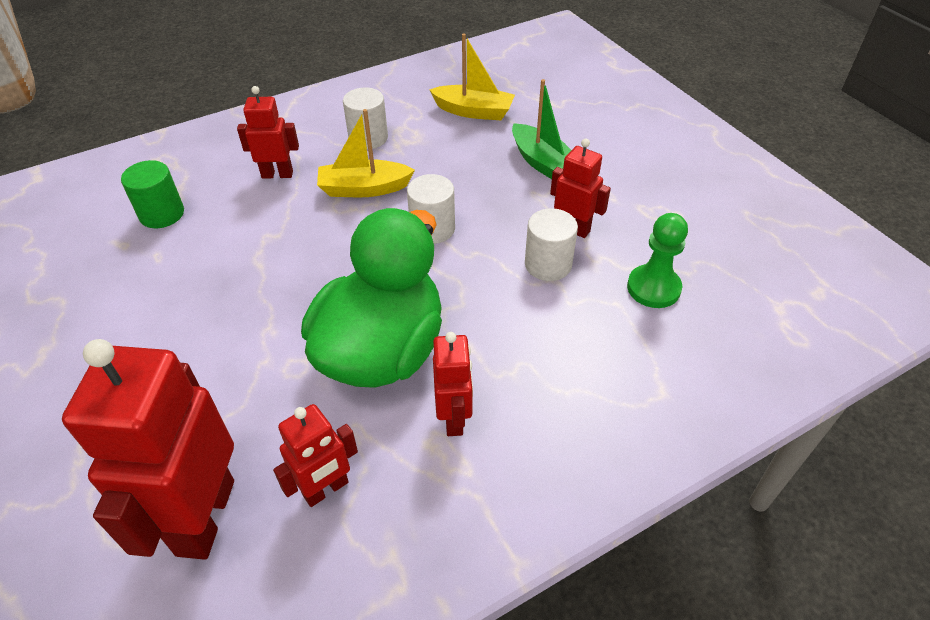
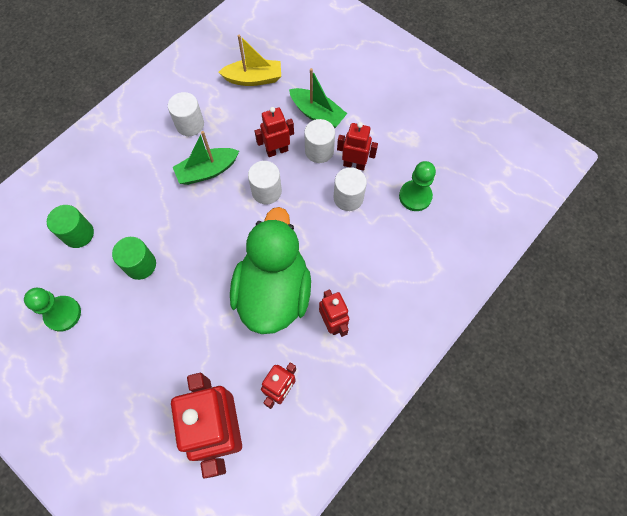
camera: 20 degrees left, 20 degrees up
(82, 295) = (63, 314): none -> green pawn
(217, 267) = (140, 265): none -> green cylinder
(277, 174) = (141, 176): red robot -> red robot (277, 151)
(364, 188) = (207, 171): yellow boat -> green boat
(528, 202) = (319, 151): none -> white cylinder

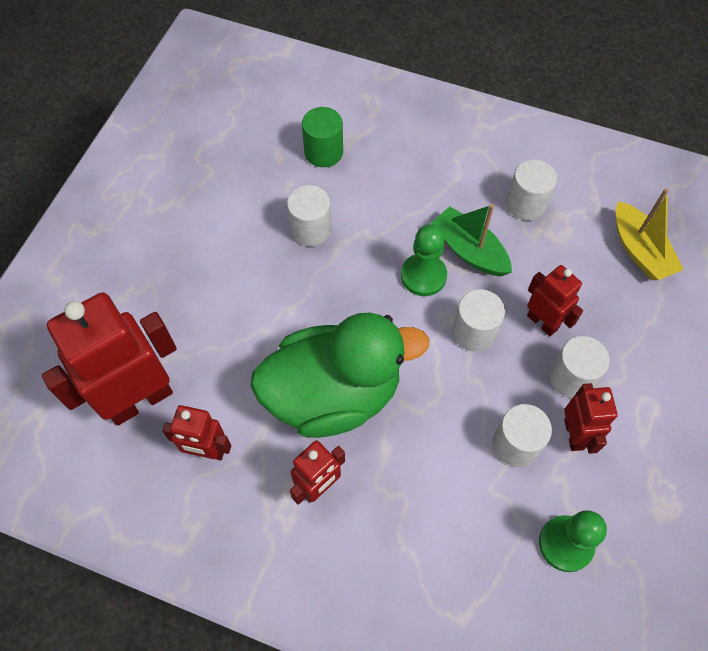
camera: 70 degrees right, 5 degrees down
(63, 314) = (223, 179): green pawn -> green pawn (423, 276)
(140, 265) = (311, 229): green cylinder -> white cylinder
(317, 114) = (630, 353): green boat -> none

